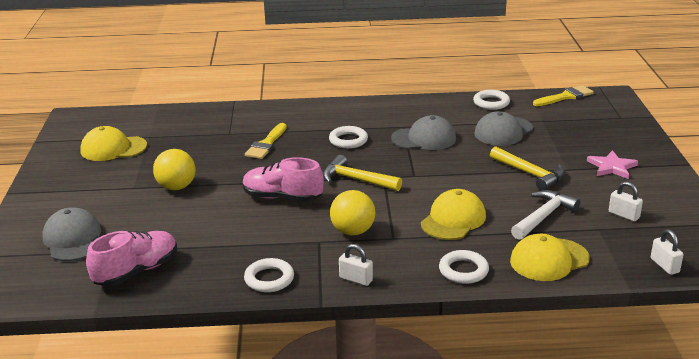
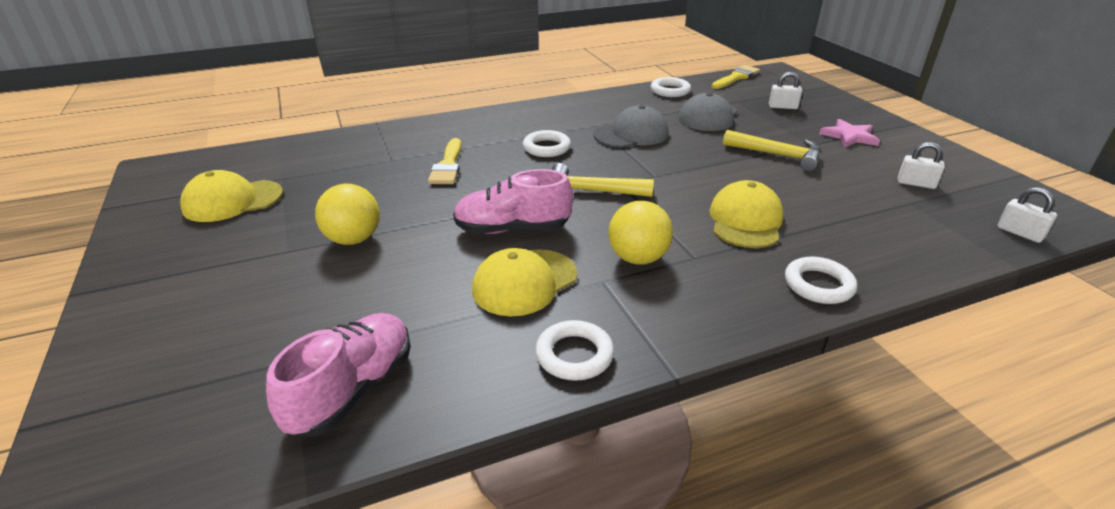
camera: 20 degrees left, 5 degrees up
(73, 239) = (215, 353): grey cap -> none
(356, 279) = (696, 327): white padlock -> white padlock (783, 107)
(543, 216) = (839, 199): white hammer -> none
(549, 260) = (898, 250): yellow cap -> yellow cap (524, 282)

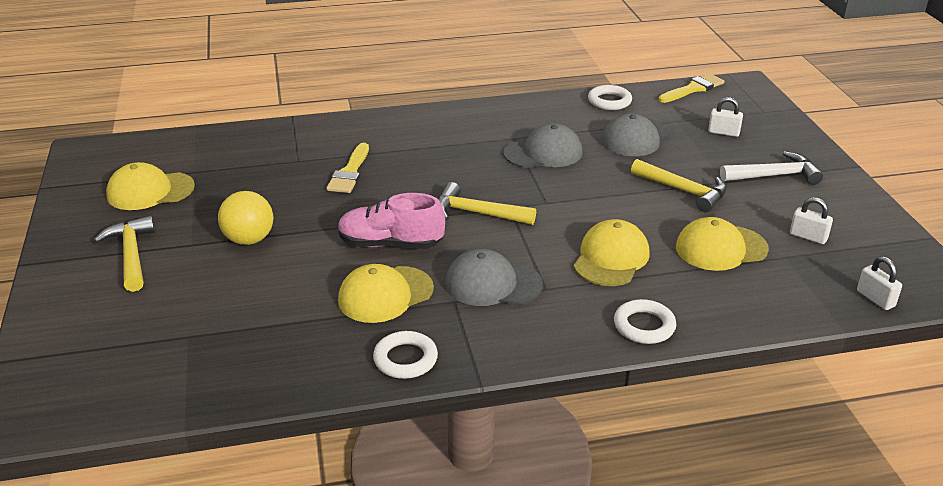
camera: 10 degrees right, 0 degrees up
(214, 269) = (131, 254): none -> yellow hammer
(352, 389) = (227, 364): pink shoe -> none
(546, 148) = (451, 161): white ring -> none
(638, 258) = (492, 284): yellow ball -> grey cap
(844, 201) = (721, 248): none -> yellow cap
(849, 136) = (774, 175): pink star -> white hammer

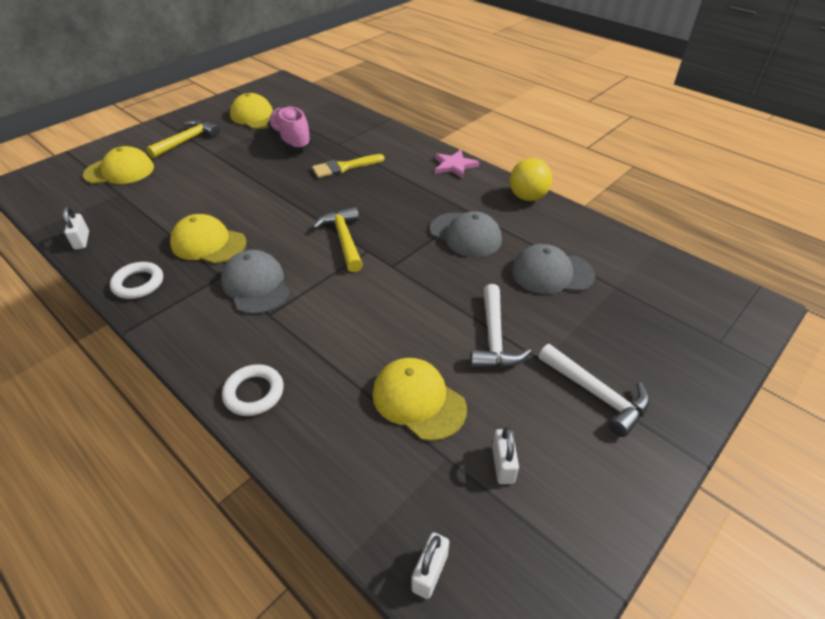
camera: 55 degrees right, 10 degrees up
(249, 240) = (232, 168): yellow ball -> yellow ball (527, 197)
(390, 244) = (271, 220): pink shoe -> pink shoe (291, 140)
(431, 117) = (454, 166): none -> pink star
(609, 101) = (595, 235): white ring -> none
(611, 258) = (341, 334): yellow cap -> yellow cap (119, 171)
(684, 191) = (494, 338): yellow hammer -> white hammer
(693, 89) = (692, 275): yellow brush -> none
(723, 132) = (635, 326): white padlock -> white padlock (82, 240)

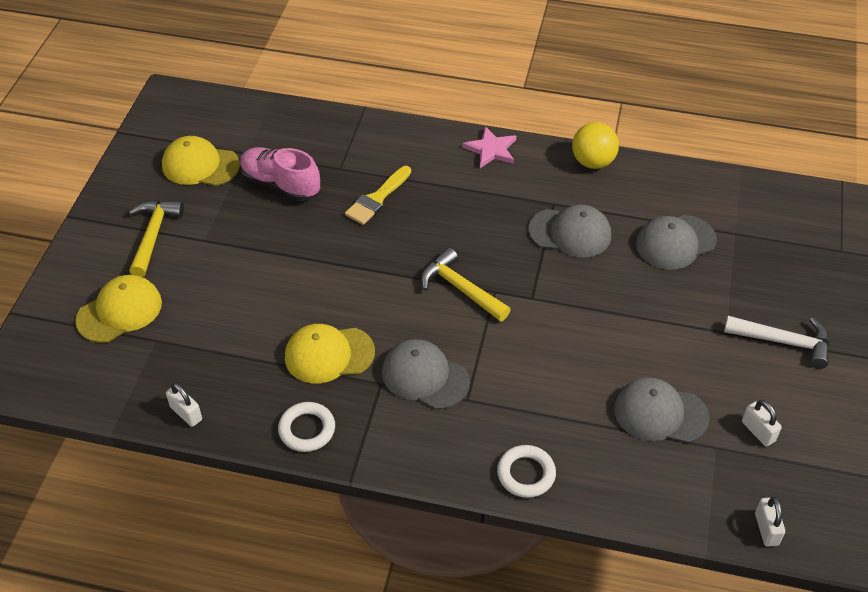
camera: 30 degrees left, 5 degrees up
(418, 400) = (660, 413): yellow cap -> grey cap
(494, 338) = (675, 330): white hammer -> none

